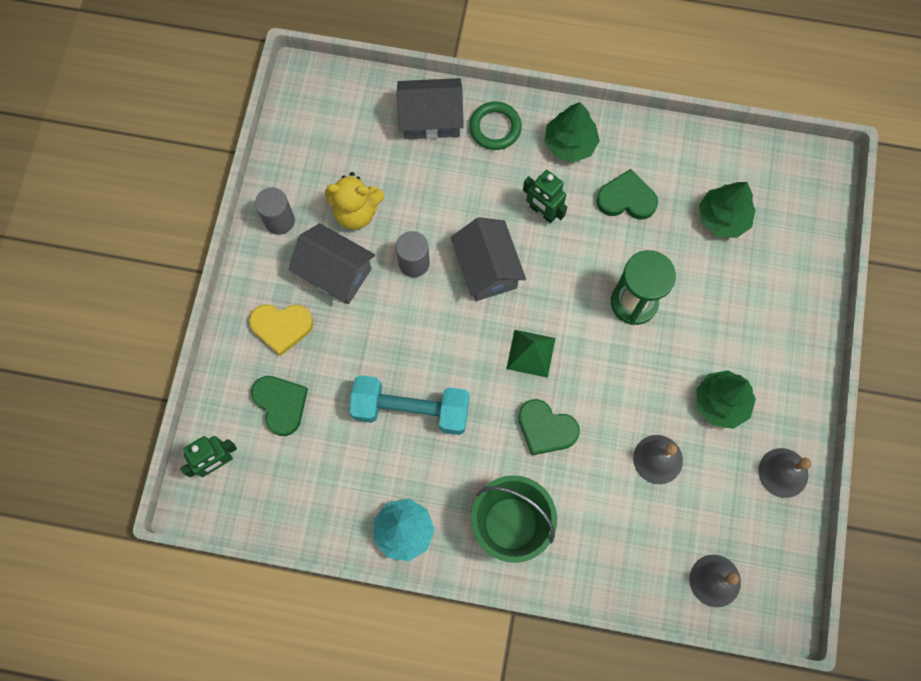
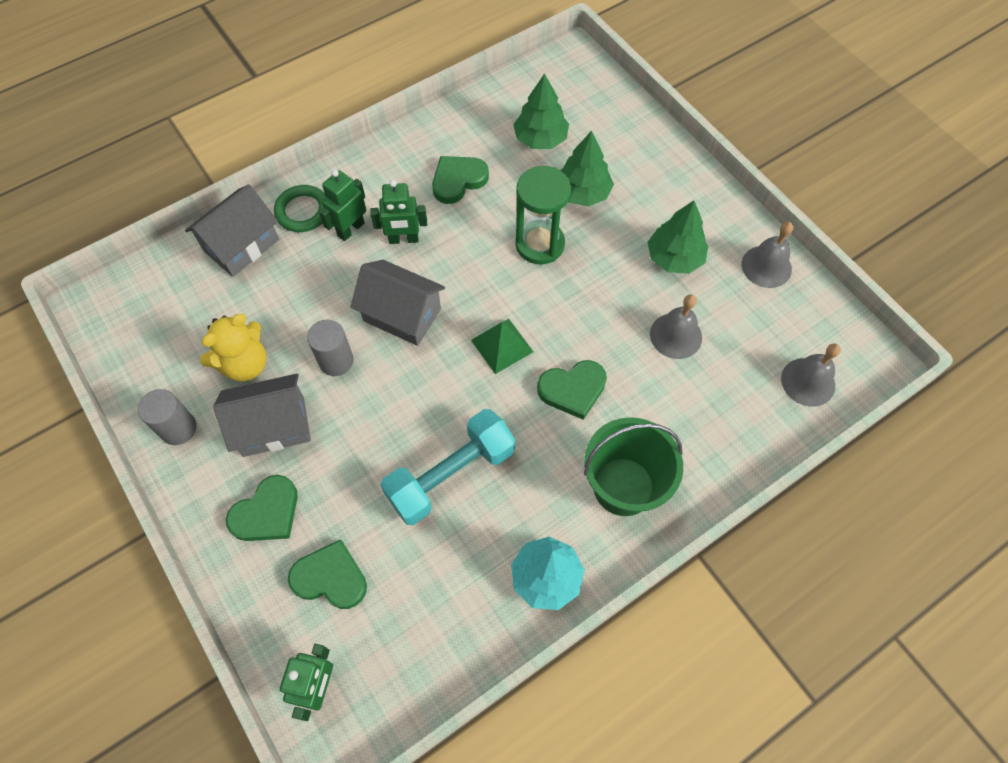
camera: 45 degrees left, 10 degrees down
(281, 327) = (267, 513): yellow heart -> green heart
(514, 171) = (350, 229): none -> green robot
(570, 143) = (375, 177): green tree -> green tree (582, 193)

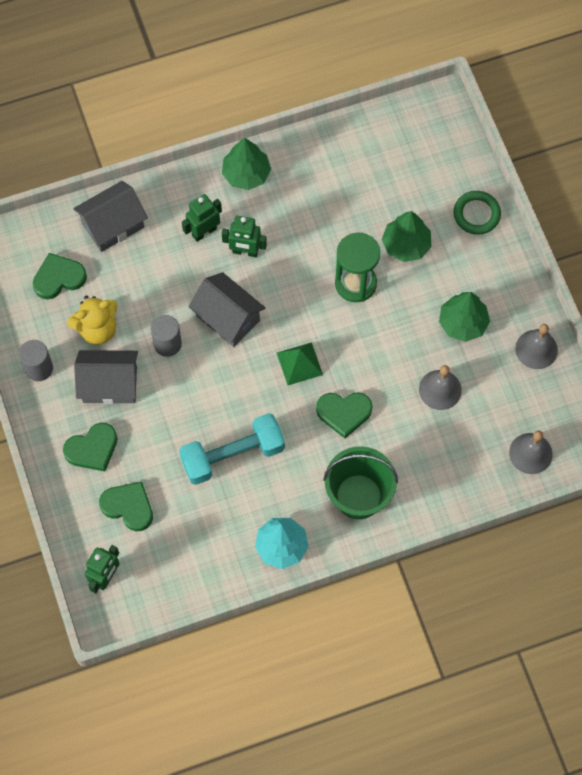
camera: 15 degrees right, 5 degrees up
(303, 211) = (168, 206): green ring -> green ring (476, 214)
(458, 180) = (304, 207): green heart -> green heart (59, 278)
(540, 139) = (386, 184): green tree -> green tree (246, 174)

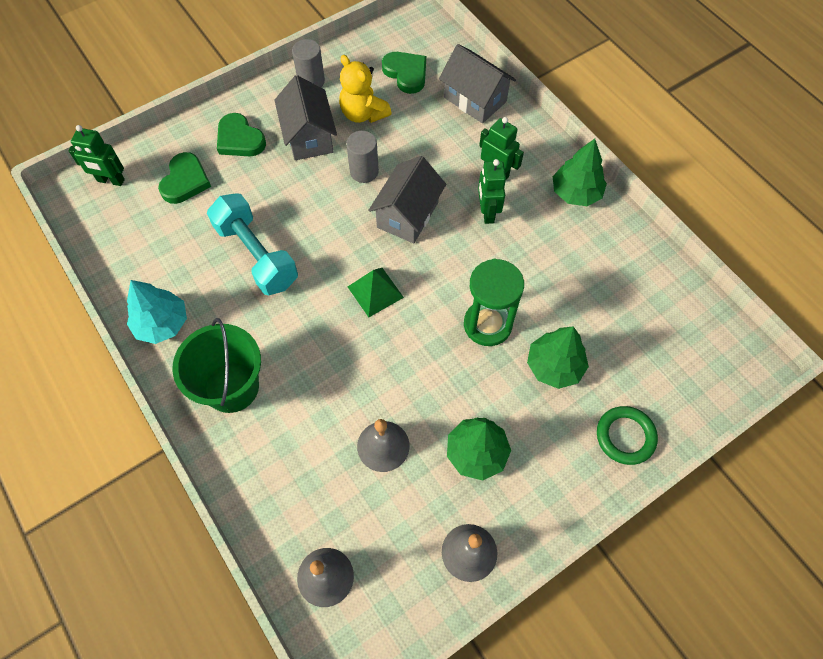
camera: 75 degrees right, 5 degrees down
(344, 413) = (328, 349): green heart -> none

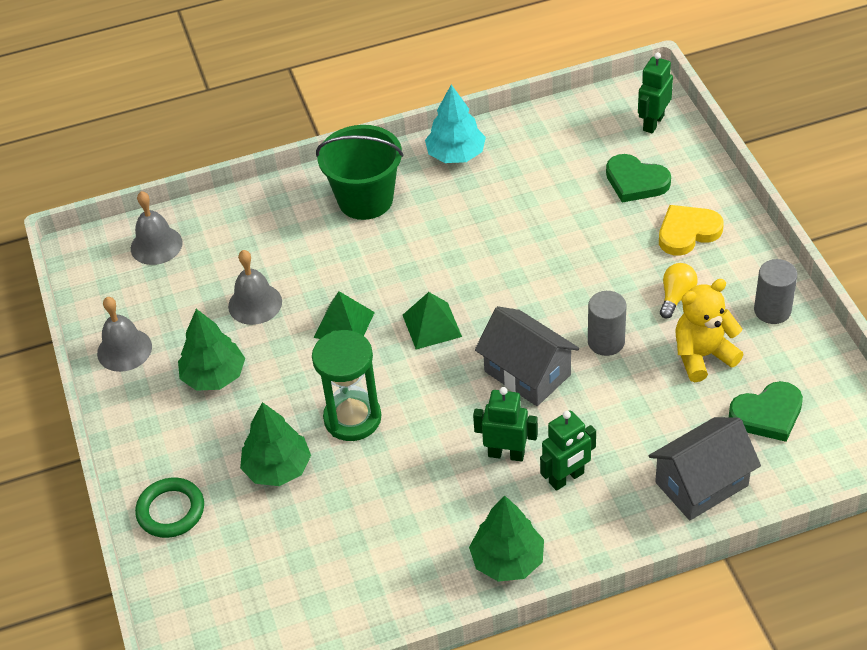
camera: 110 degrees right, 15 degrees down
(239, 139) = (687, 232): green heart -> yellow heart
(256, 255) = (514, 232): turquoise dumbbell -> none
(309, 136) = (676, 296): grey house -> yellow light bulb
(390, 360) = (344, 324): none -> green pyramid

